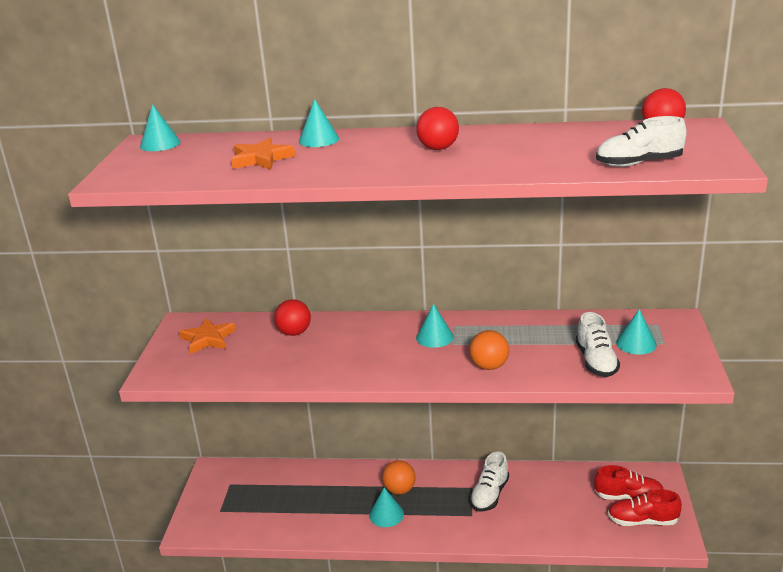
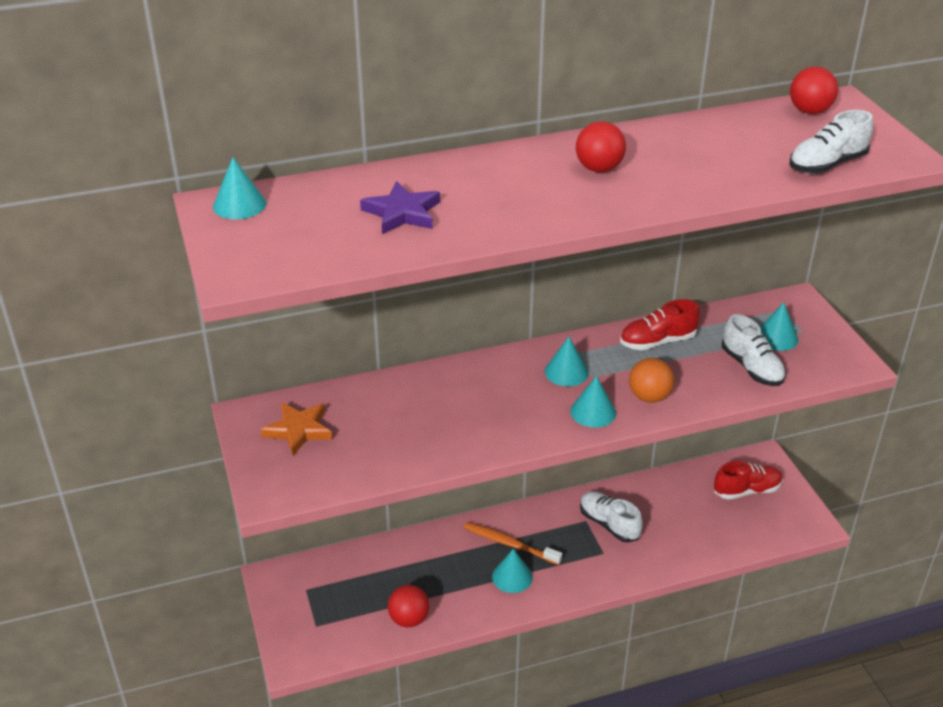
camera: 25 degrees left, 10 degrees up
(261, 159) = (402, 213): orange star -> purple star
(294, 332) = (400, 399): red ball -> red ball (409, 619)
(318, 140) = (443, 172): turquoise cone -> turquoise cone (593, 412)
(399, 490) = (509, 544): orange ball -> orange toothbrush
(489, 495) = (609, 524): white shoe -> white shoe turned 135 degrees clockwise
(642, 521) = (773, 513): red shoe -> red shoe (657, 342)

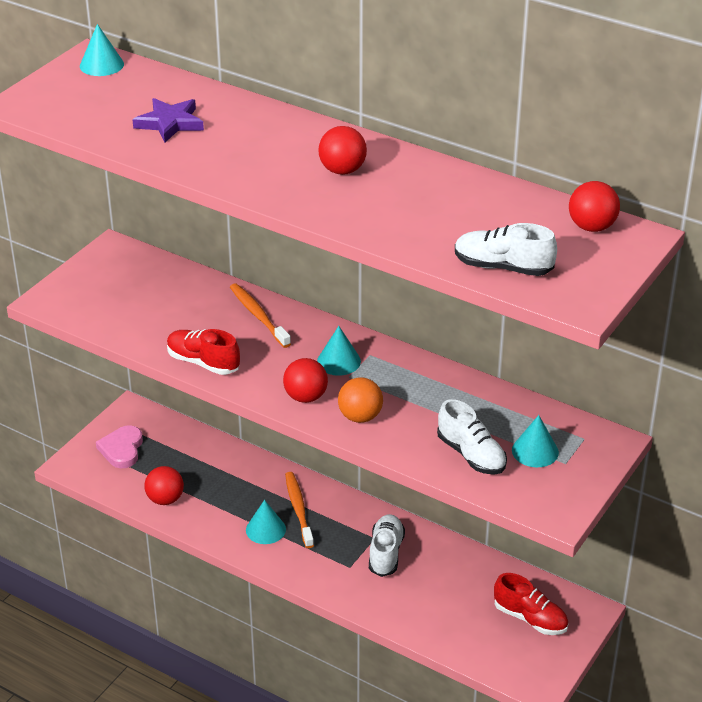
camera: 50 degrees right, 0 degrees up
(299, 430) = (123, 277): orange star -> none
(314, 612) = (122, 449): none -> pink heart
(455, 382) = (258, 316): none -> orange toothbrush
(593, 412) = (305, 397): turquoise cone -> red ball
(657, 342) = (440, 389): red shoe -> red shoe (203, 362)
(751, 367) = (471, 455): white shoe -> white shoe turned 60 degrees counterclockwise

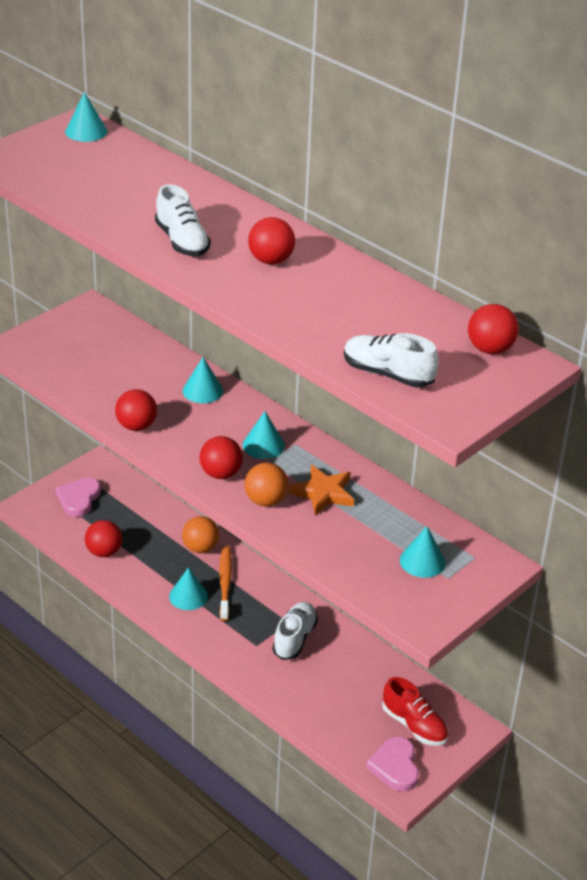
camera: 10 degrees right, 0 degrees up
(170, 123) = (127, 194): purple star -> none
(203, 362) = (136, 426): red shoe -> red ball
(258, 316) = (202, 391): orange toothbrush -> turquoise cone
(263, 478) = (200, 548): none -> orange ball
(414, 399) = (323, 493): none -> orange star
(471, 455) = (359, 554): white shoe -> white shoe (182, 241)
(524, 663) = (395, 766): none -> pink heart

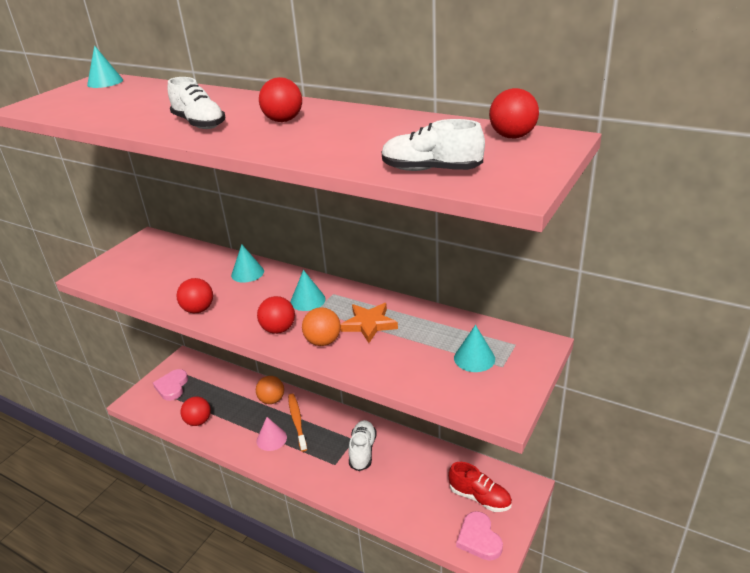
camera: 10 degrees left, 5 degrees down
(188, 596) = (271, 439): turquoise cone -> pink cone

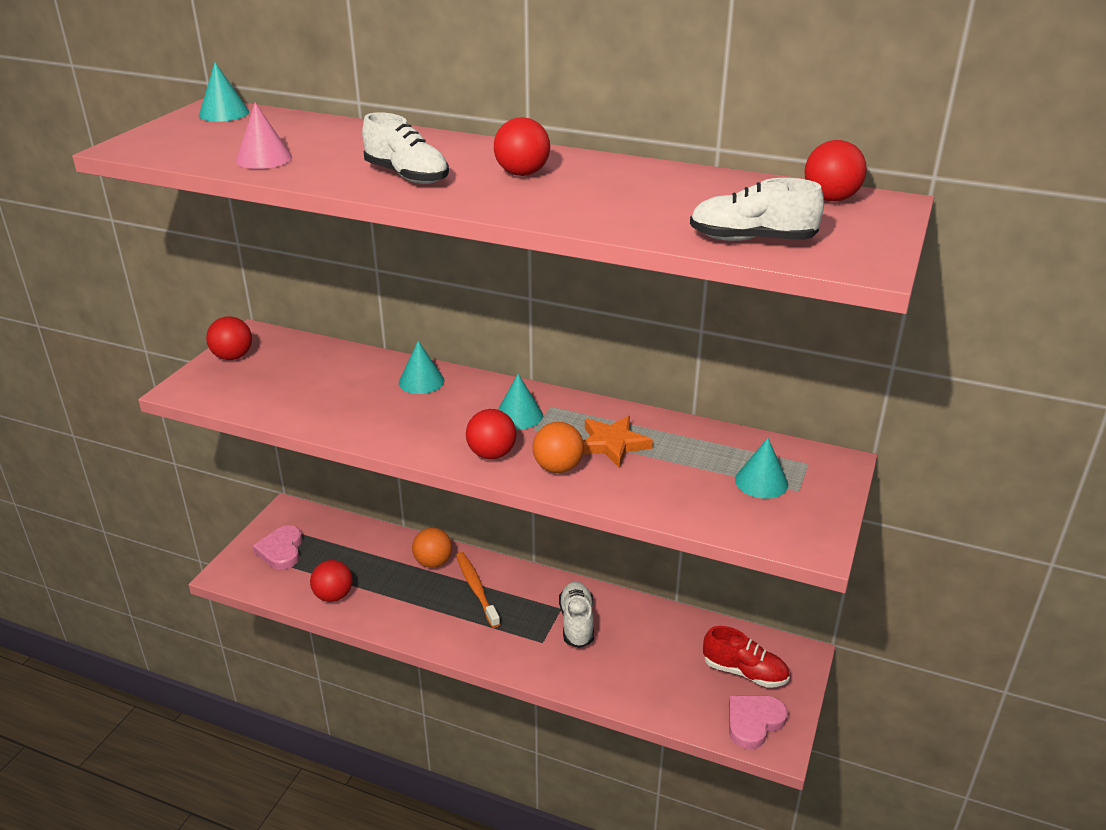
camera: 10 degrees left, 0 degrees up
(198, 310) = (369, 431): red ball -> red ball (233, 357)
(271, 439) = (445, 614): pink cone -> pink cone (264, 159)
(479, 538) = (753, 722): pink heart -> pink heart turned 75 degrees clockwise

